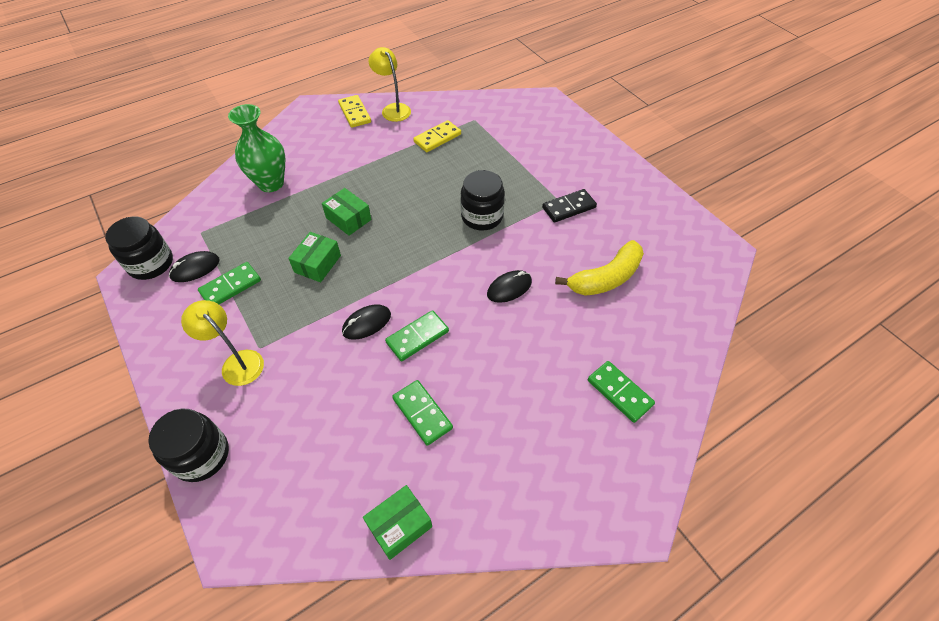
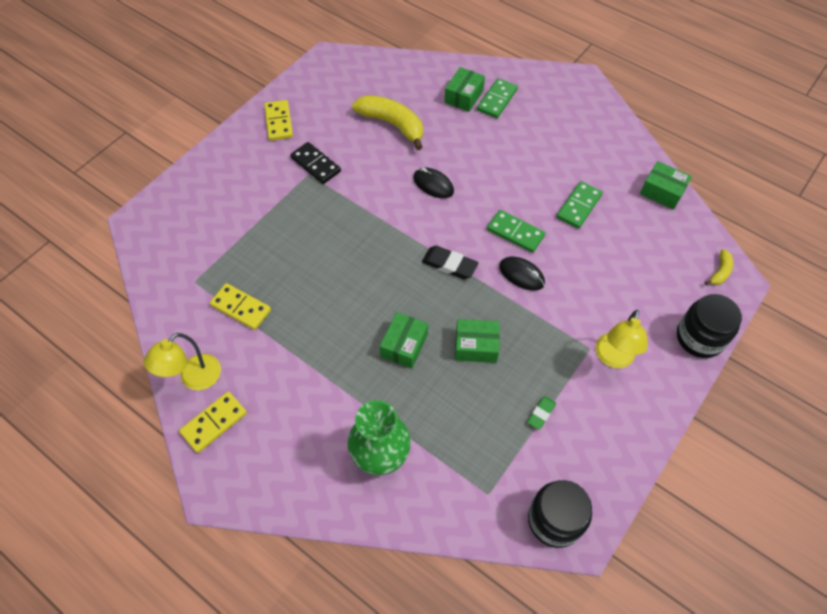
camera: 110 degrees left, 5 degrees up
(195, 268) = (537, 465): black mouse -> none
(230, 286) = (541, 413): green domino -> green eraser
(256, 530) = (720, 272): none -> yellow banana
(408, 271) = (449, 264): none -> black eraser
(482, 216) = (354, 228): black jar -> none
(633, 193) = (279, 122): none -> yellow domino
(634, 358) = (464, 96): none -> green box

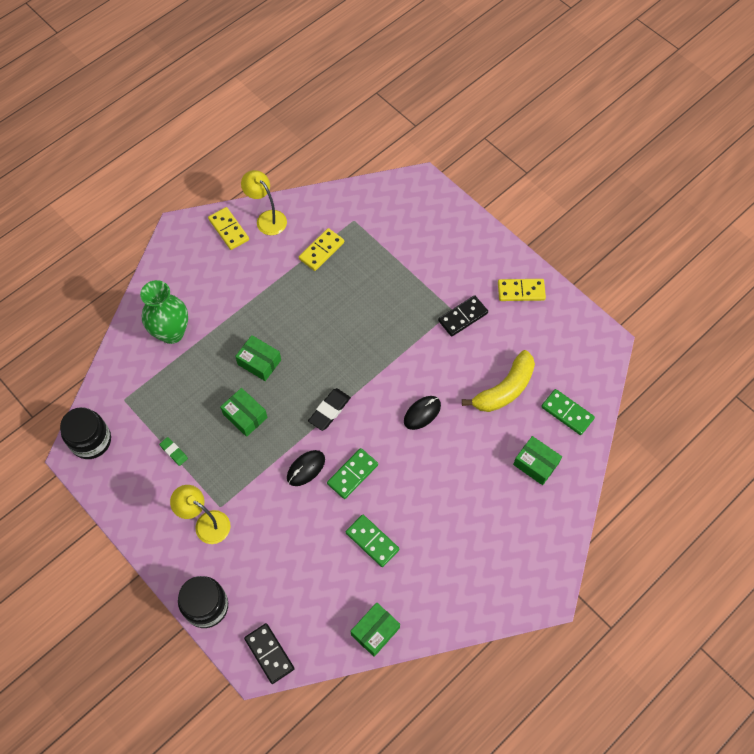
camera: 100 degrees right, 5 degrees up
(476, 346) = (245, 416): green box -> green box turned 60 degrees counterclockwise
(497, 100) = (526, 496): green domino -> green domino (567, 413)
(720, 272) = (269, 653): yellow banana -> black domino

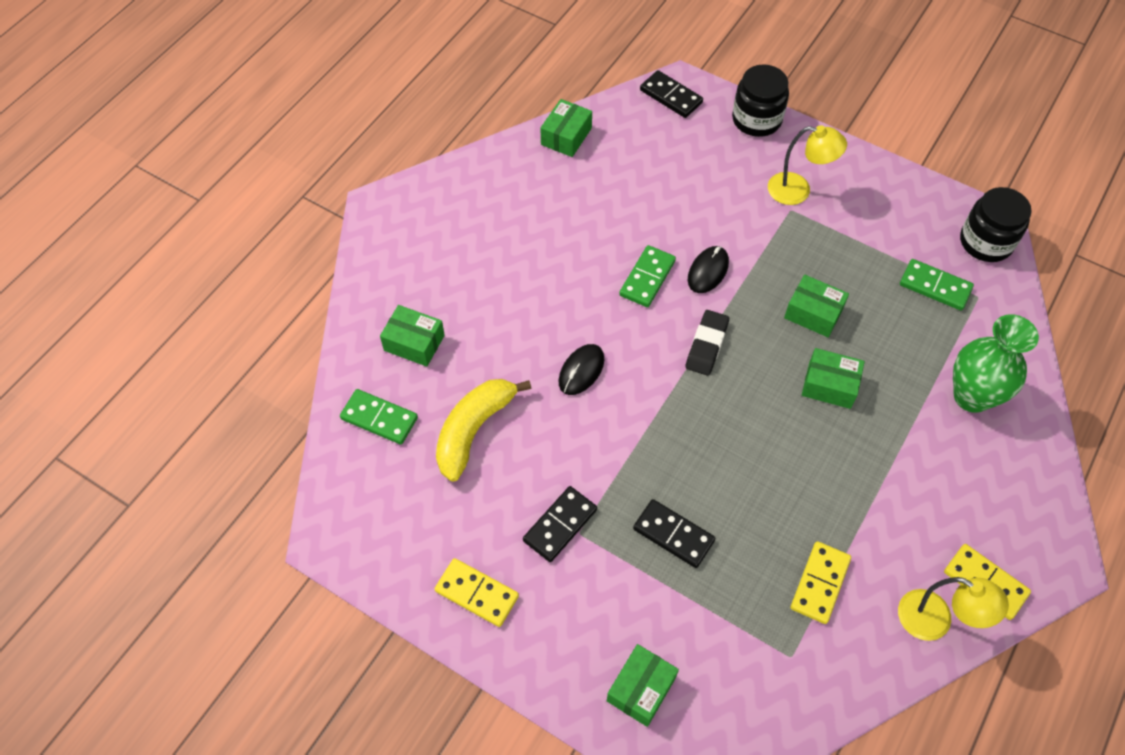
camera: 165 degrees right, 5 degrees down
(174, 452) = (878, 252): green eraser -> none
(372, 541) = (598, 215): green domino -> green domino (935, 287)
(396, 296) = (673, 534): none -> black domino
(440, 224) = (641, 689): none -> green box
(521, 291) = (477, 593): yellow domino -> yellow domino turned 45 degrees clockwise

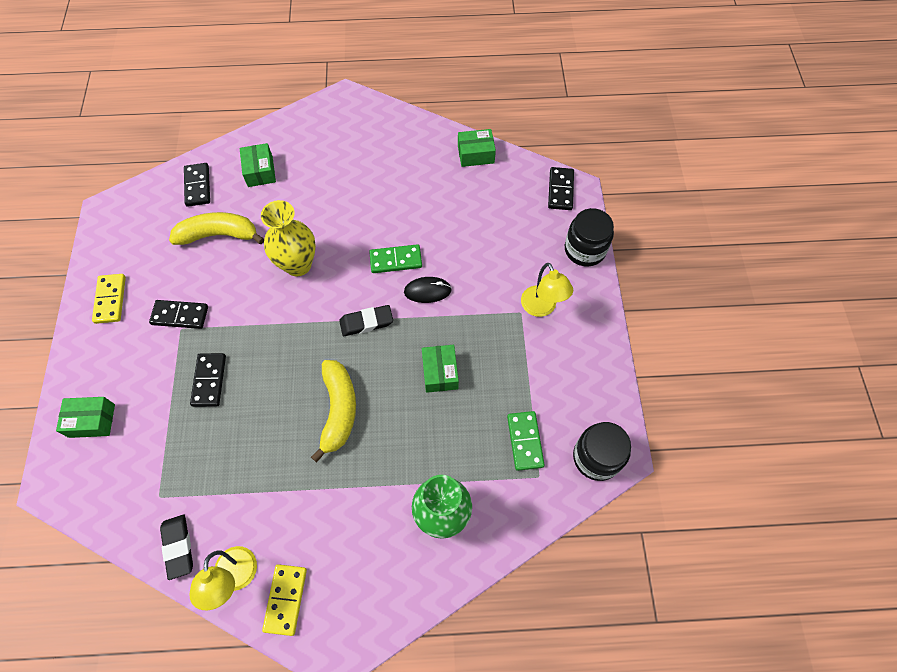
camera: 55 degrees right, 5 degrees up
(379, 418) = (198, 186): green domino -> black domino
(581, 371) = (298, 264): black mouse -> yellow vase
(797, 426) = (338, 410): none -> yellow banana
(820, 583) = (223, 487): yellow domino -> none
(829, 385) = (386, 413): green box -> none
(866, 663) = (178, 547): none -> black eraser

